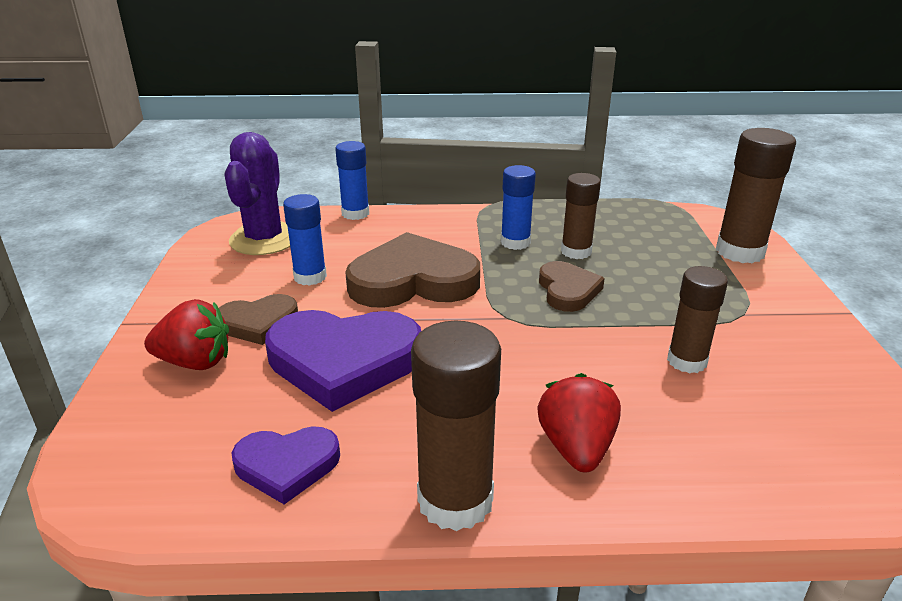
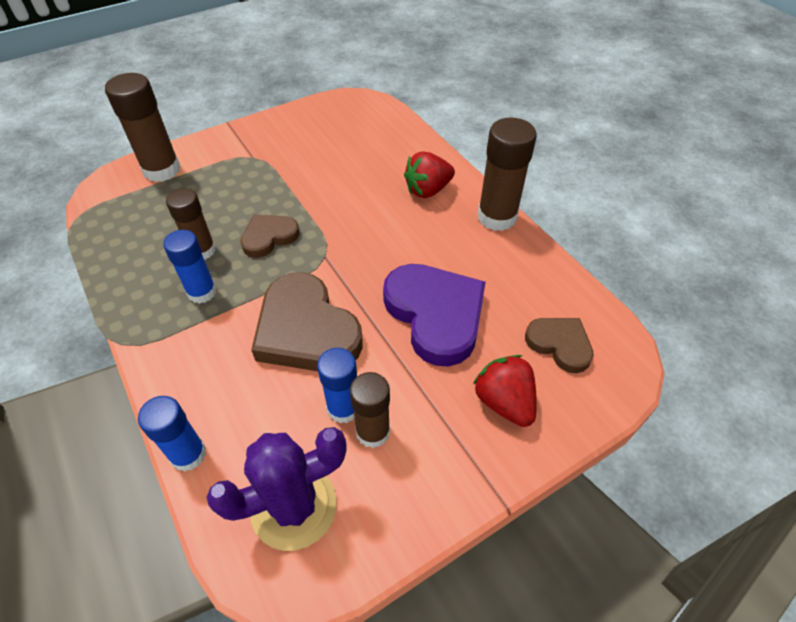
camera: 120 degrees left, 20 degrees up
(258, 323) = (433, 397): brown heart -> brown heart (559, 344)
(287, 465) = (535, 288): purple heart -> none
(686, 361) = (323, 170): brown glue stick -> brown glue stick (373, 432)

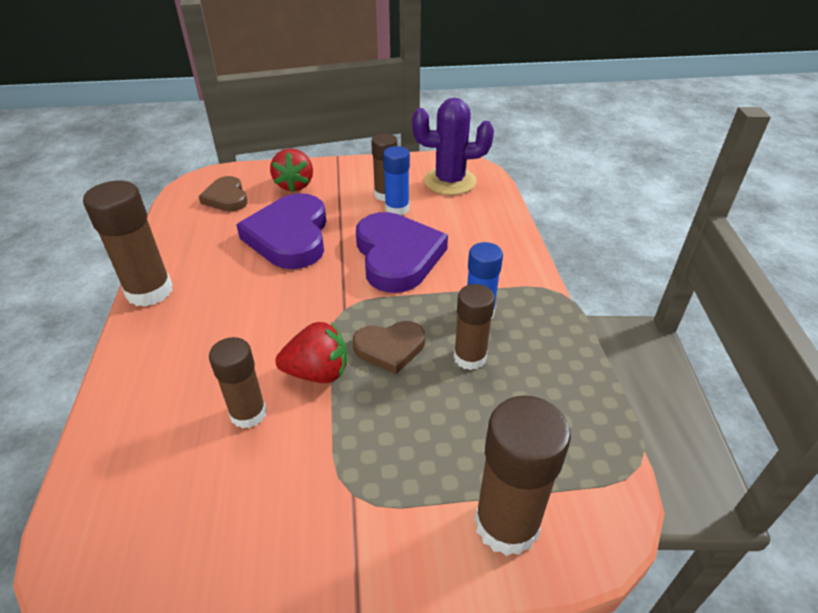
camera: 155 degrees left, 10 degrees down
(188, 454) = (508, 215): blue glue stick -> none
(306, 330) = (397, 256): brown heart -> purple heart
(341, 171) = (248, 413): none -> brown glue stick
(428, 190) = (177, 345): red strawberry -> red strawberry (318, 373)

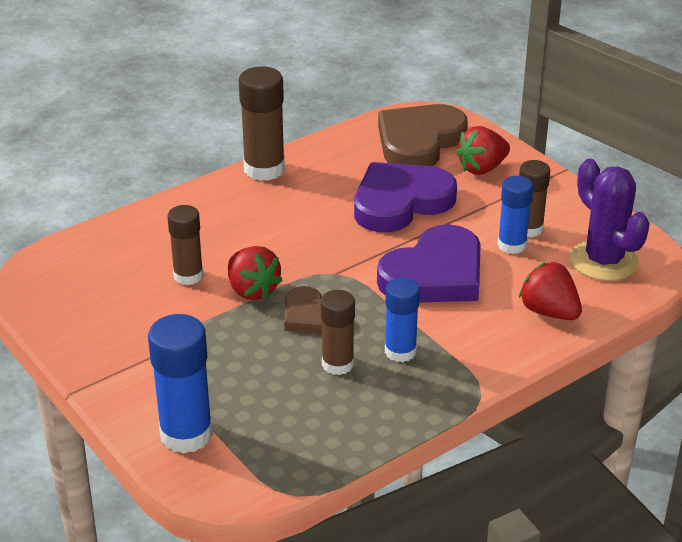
camera: 60 degrees right, 5 degrees down
(226, 198) = (419, 141): brown heart -> brown heart, size x1.78
(486, 224) = (549, 312): none -> red strawberry
(506, 524) = (186, 434): brown glue stick -> blue glue stick

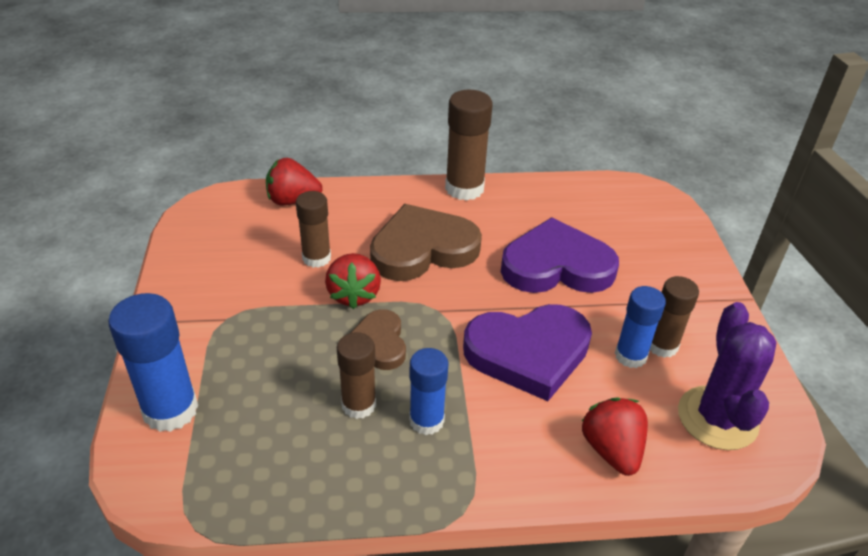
camera: 30 degrees right, 5 degrees up
(419, 141) = (622, 215): brown heart -> brown heart (423, 249)
(482, 168) = (663, 263): red strawberry -> red strawberry (292, 200)

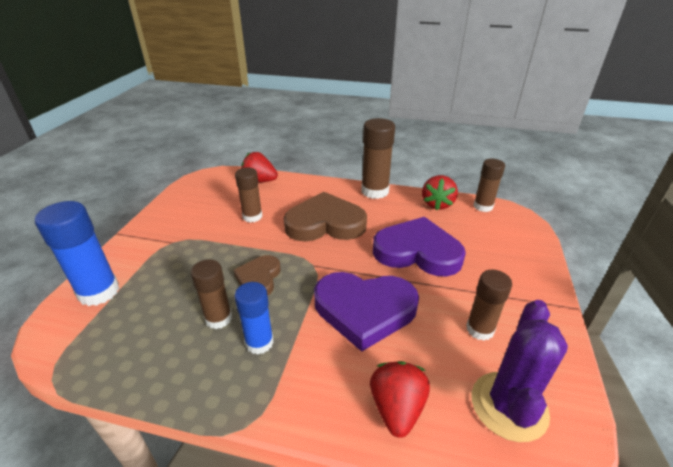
camera: 20 degrees right, 5 degrees down
(354, 295) = (262, 243): red strawberry -> red strawberry (437, 204)
(609, 187) = (483, 206): none -> brown glue stick
(630, 356) = (448, 331): blue glue stick -> none

